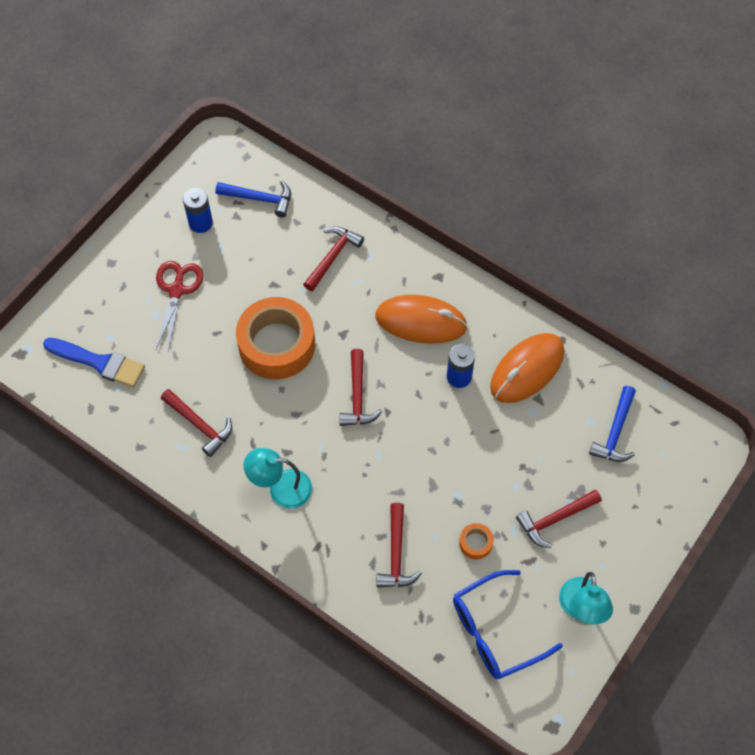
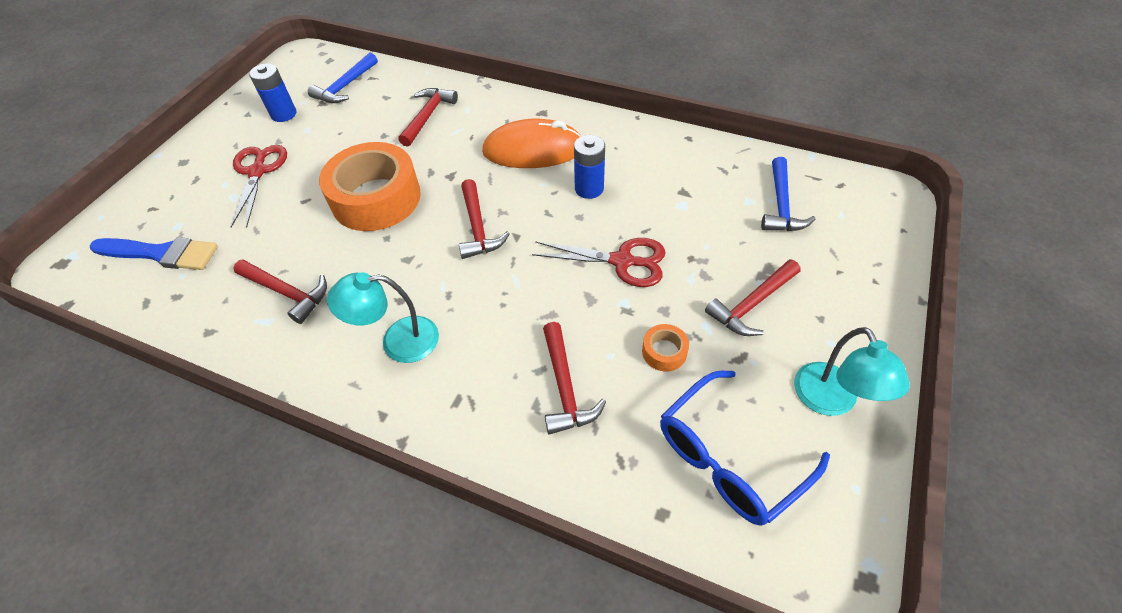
camera: 10 degrees left, 10 degrees down
(260, 199) = (345, 86): blue hammer -> blue hammer turned 120 degrees clockwise
(467, 457) = (622, 261): none -> red scissors
(527, 369) = (661, 169): orange mouse -> none

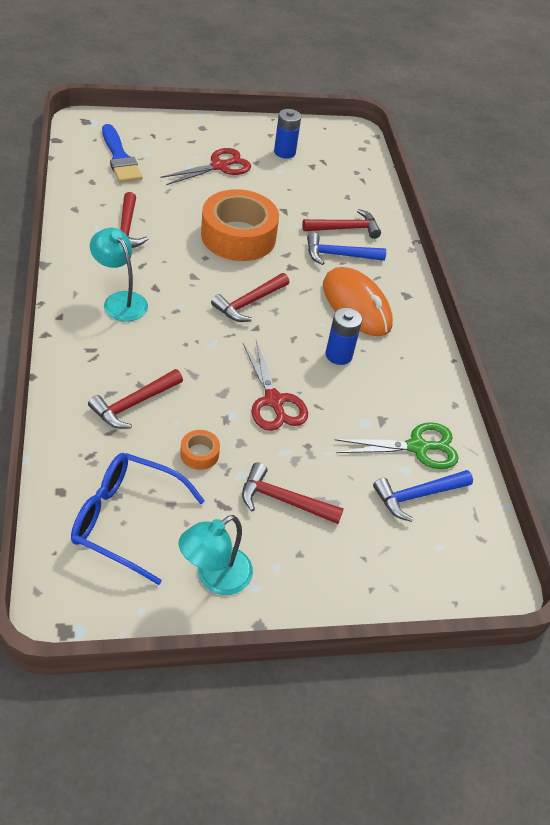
camera: 50 degrees right, 5 degrees down
(345, 86) = (340, 170): blue hammer -> blue hammer (339, 255)
(726, 182) = (417, 447): none -> green scissors

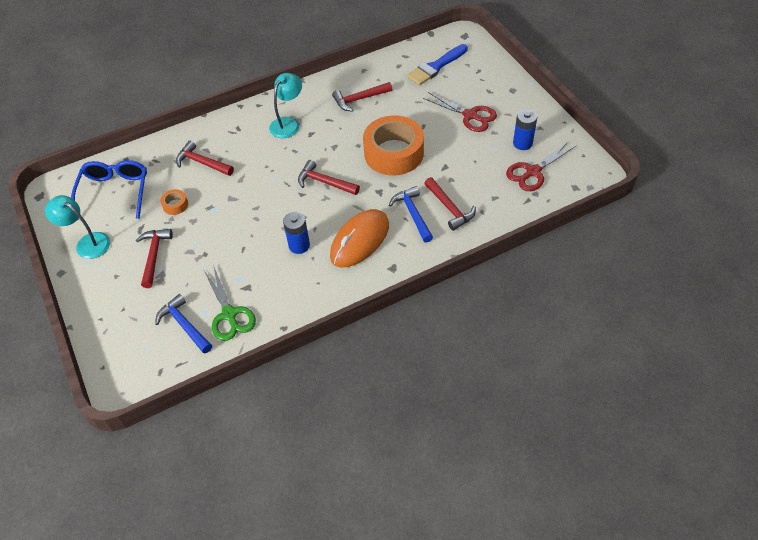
camera: 80 degrees right, 5 degrees up
(273, 401) = (236, 225): red scissors -> red scissors (533, 172)

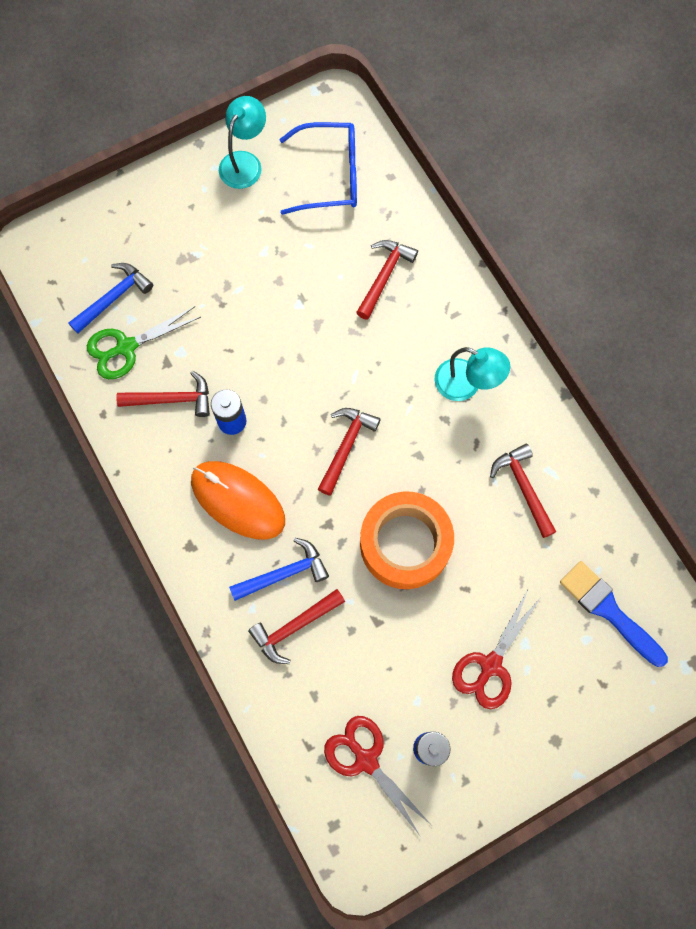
camera: 85 degrees right, 20 degrees up
(154, 255) = (221, 244): red hammer -> red hammer (172, 399)
(175, 205) = (306, 254): orange tape -> none

